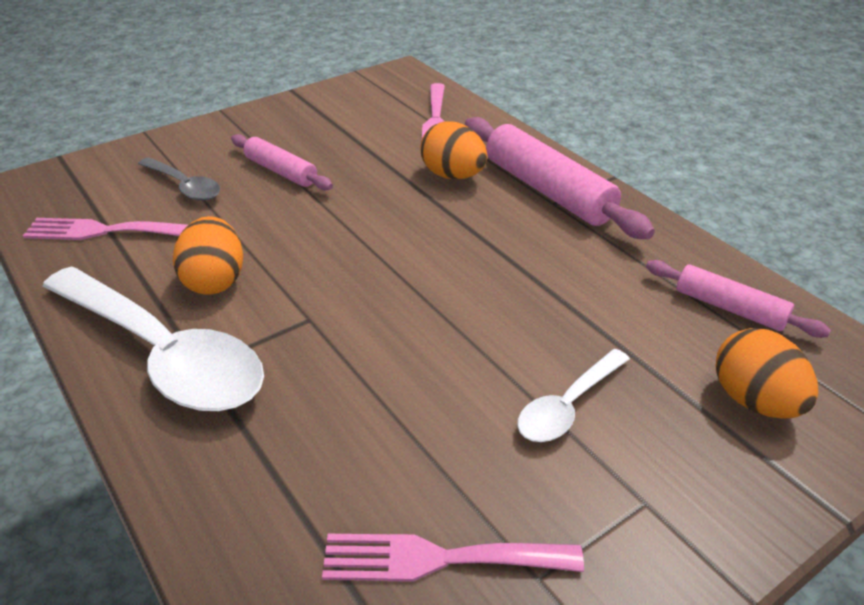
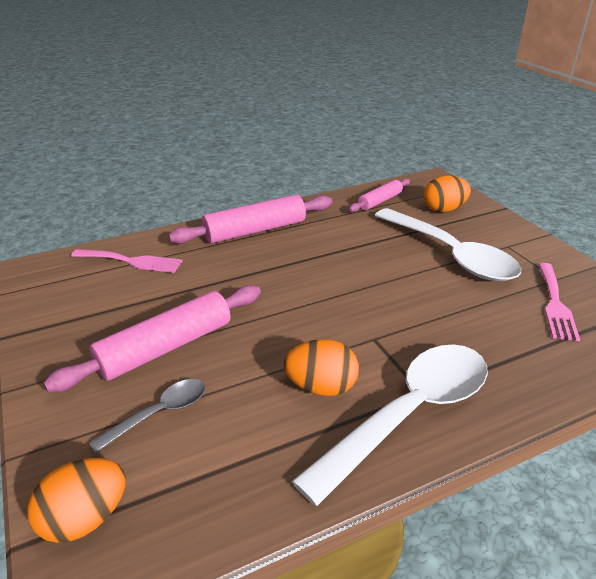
camera: 80 degrees left, 5 degrees down
(102, 231) = (219, 475): pink fork -> none
(281, 171) = (166, 347): pink rolling pin -> pink rolling pin, size x1.72
(453, 175) = (219, 262): orange egg -> orange egg (85, 518)
(567, 406) = (451, 255): white spoon -> white spoon, size x2.04

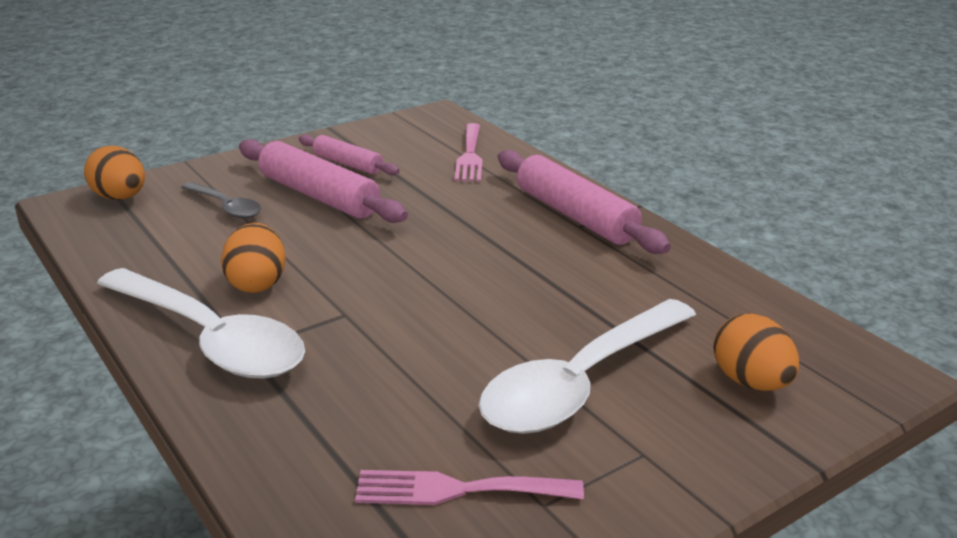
camera: 80 degrees right, 5 degrees down
(380, 201) = (737, 312): pink rolling pin -> pink rolling pin (348, 164)

